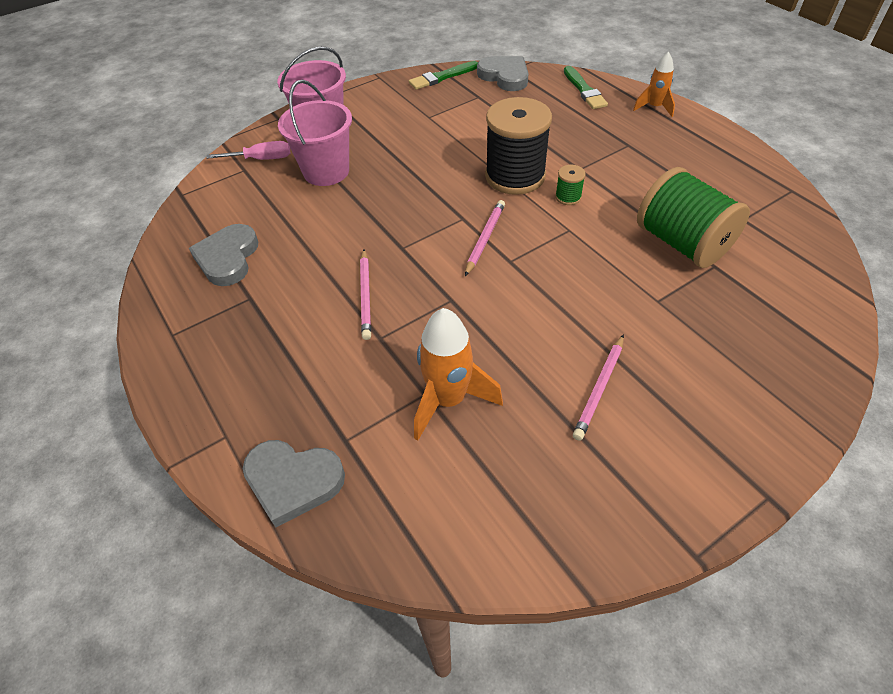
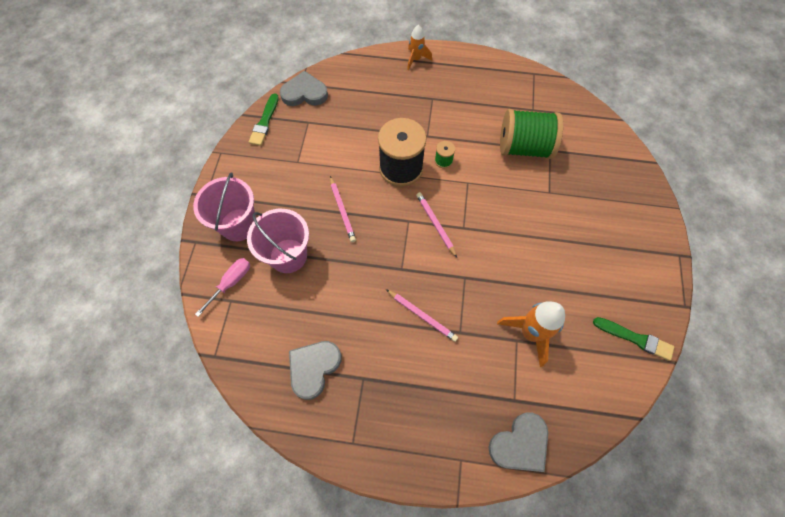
camera: 50 degrees left, 15 degrees up
(228, 258) = (313, 368): grey heart -> grey heart turned 75 degrees clockwise
(584, 90) = (364, 72): green brush -> green brush (635, 338)
(599, 389) = (578, 264): pink pencil -> pink pencil (342, 210)

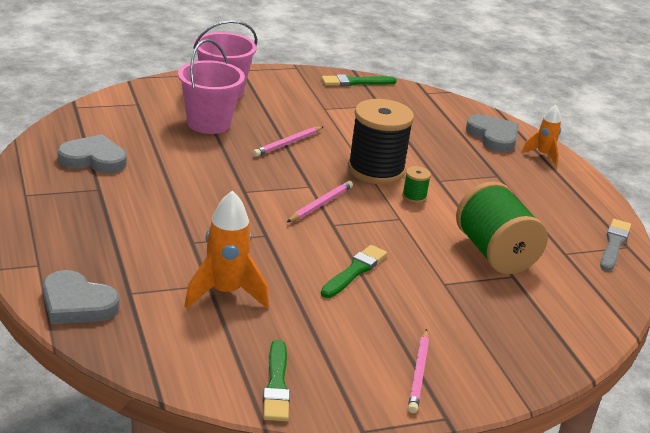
camera: 60 degrees right, 35 degrees down
(231, 283) = (156, 100): pink screwdriver -> none
(304, 93) = (416, 96): grey heart -> grey heart (493, 137)
(422, 316) = (195, 213): pink pencil -> pink pencil (419, 373)
(523, 239) = (354, 271): none -> green brush
(530, 79) = (614, 244): none -> grey brush

